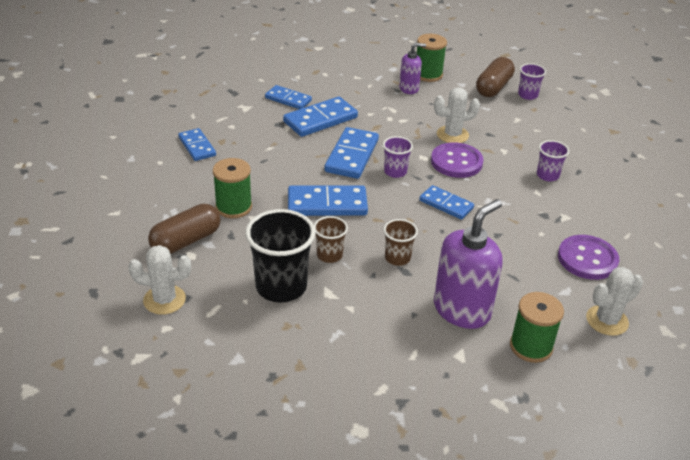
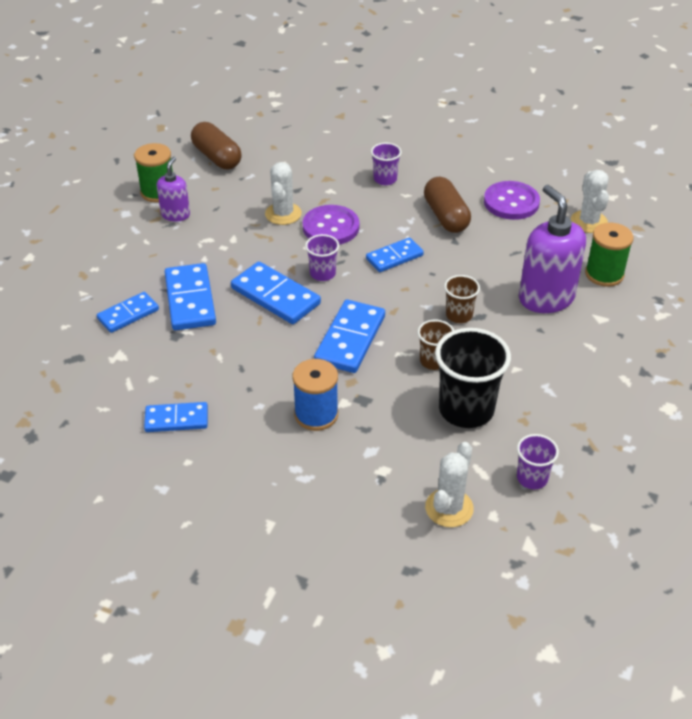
camera: 65 degrees left, 5 degrees up
(186, 241) = (357, 469): brown capsule -> brown capsule (445, 216)
(233, 207) = (316, 414): green spool -> blue spool
(527, 95) = (246, 141): purple cup -> purple cup (532, 478)

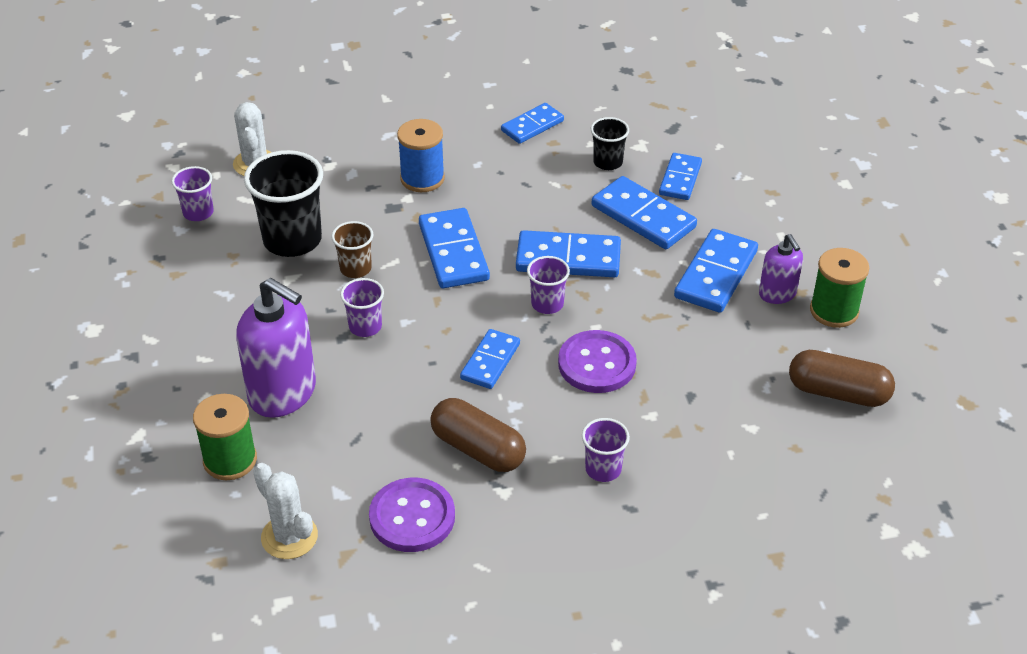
camera: 145 degrees right, 0 degrees up
(160, 354) = (608, 162): none -> black cup
(195, 242) = (715, 274): none -> blue domino
(283, 214) = (667, 354): white cactus -> none
(459, 315) = (365, 327): brown cup -> purple cup

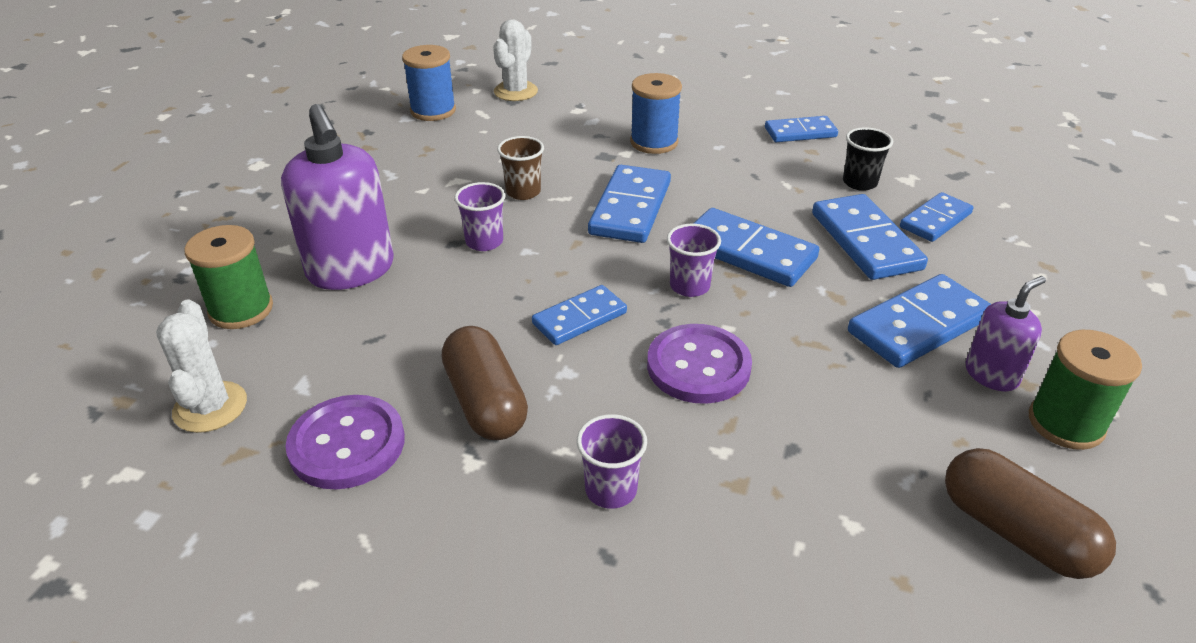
camera: 30 degrees right, 5 degrees down
(198, 213) = (433, 111): purple cup -> blue spool
(292, 240) = (489, 153): black cup -> none
(777, 294) = (991, 375): purple soap dispenser -> purple soap dispenser turned 135 degrees counterclockwise

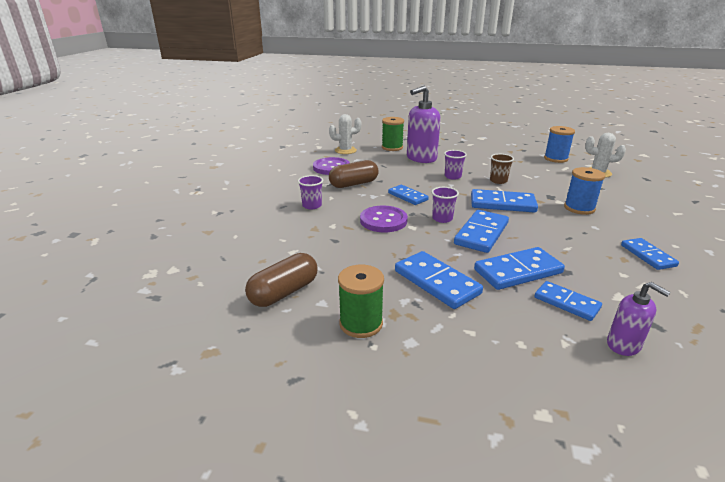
camera: 85 degrees right, 10 degrees down
(859, 182) = (594, 275): black cup -> none
(991, 375) = (398, 302): purple soap dispenser -> purple soap dispenser (623, 345)

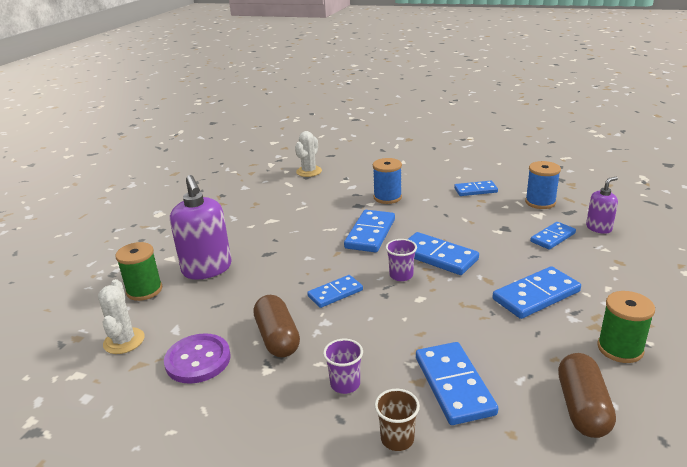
camera: 80 degrees left, 0 degrees up
(284, 292) = (582, 408): brown capsule -> brown capsule turned 45 degrees clockwise
(383, 221) = (402, 318): purple button -> none
(452, 176) = (284, 253): purple cup -> none
(498, 181) = (308, 226): brown cup -> brown cup (397, 439)
(518, 271) = (509, 249): blue domino -> blue domino (454, 385)
(555, 159) = (260, 183): blue spool -> blue spool (540, 202)

